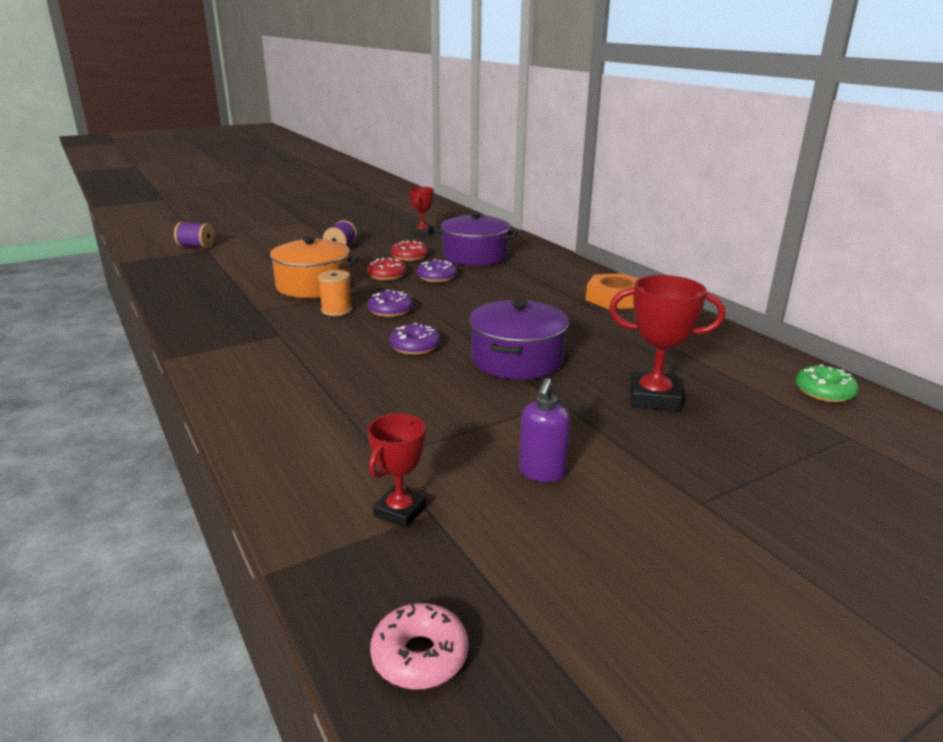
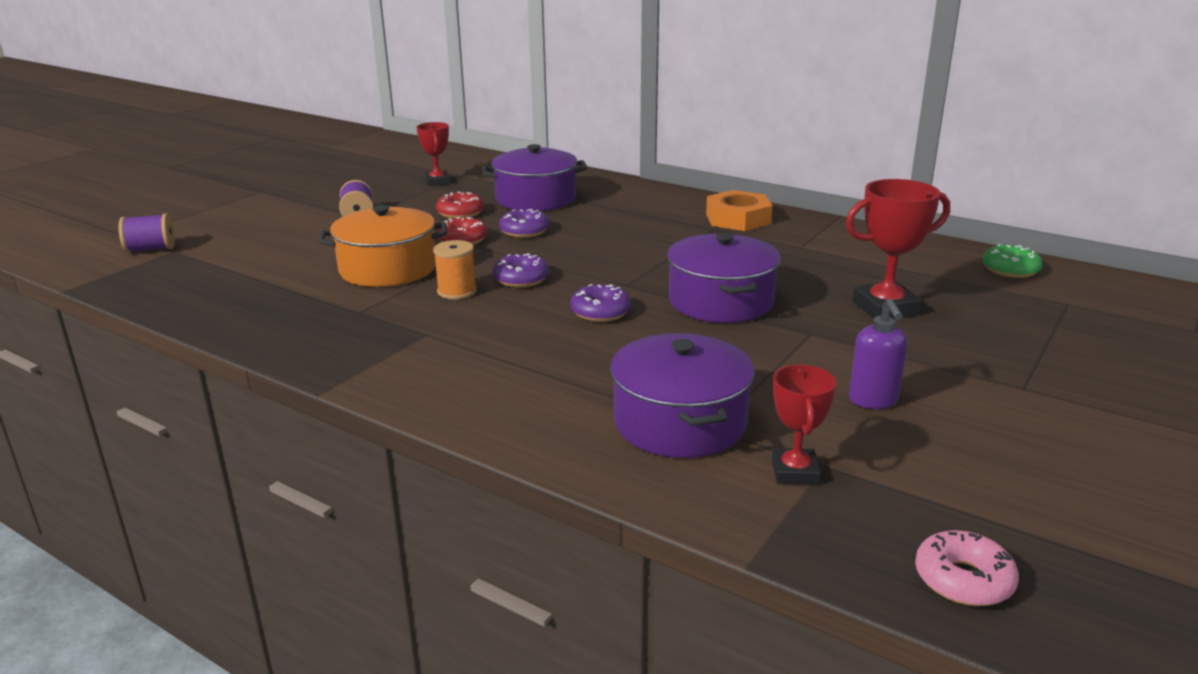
camera: 25 degrees left, 0 degrees up
(364, 445) = (680, 423): none -> purple pot

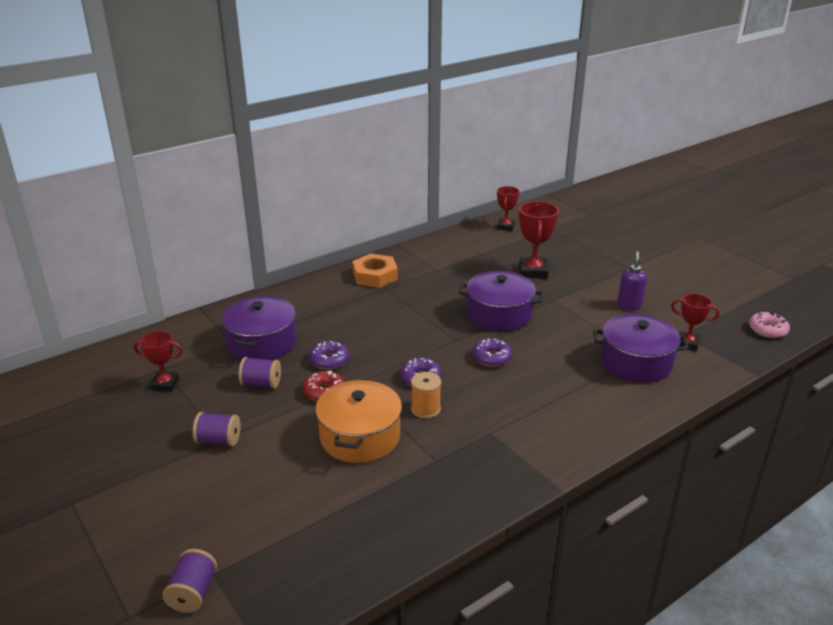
camera: 70 degrees left, 5 degrees up
(460, 213) = (261, 384): red donut -> purple spool
(873, 401) = (629, 305): purple soap dispenser -> purple soap dispenser turned 90 degrees counterclockwise
(1010, 270) = (505, 227): green donut -> red trophy

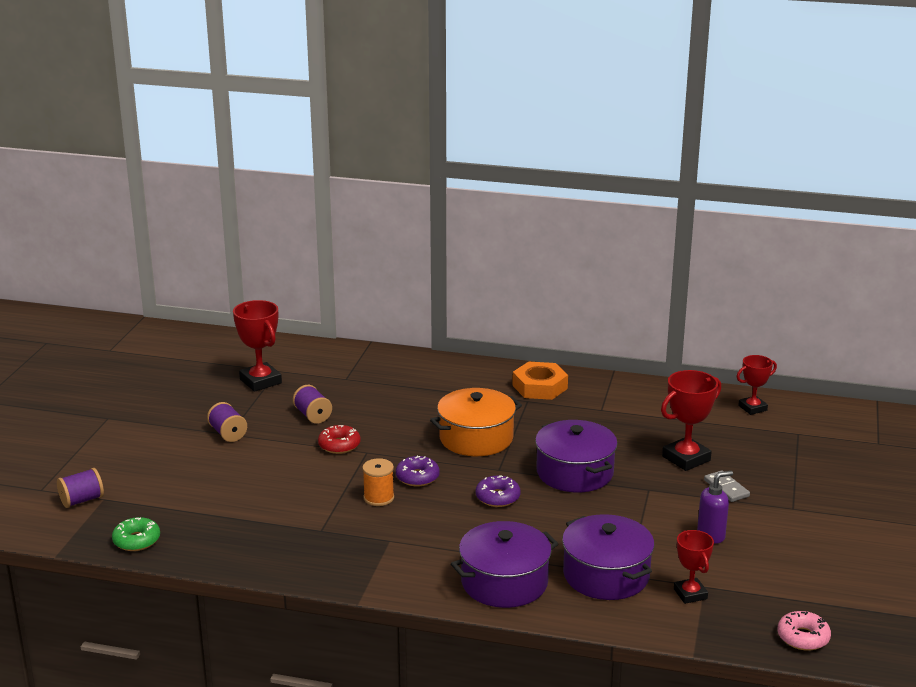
camera: 50 degrees right, 5 degrees down
(165, 384) = (260, 381): red trophy -> red trophy, size x1.56
(262, 343) = (363, 389): purple pot -> purple pot (504, 582)
(316, 585) = (136, 540): none -> green donut
(329, 360) = (382, 427): purple donut -> none
(360, 437) = (305, 485): orange pot -> orange pot (476, 438)
(582, 276) = (726, 488): none -> grey domino

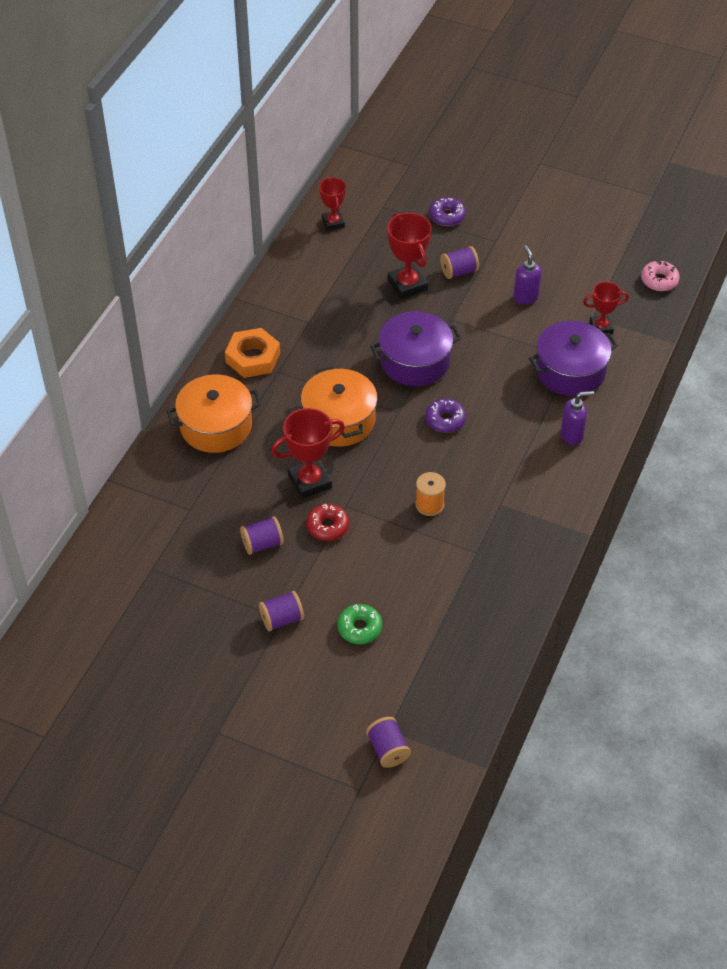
camera: 80 degrees left, 25 degrees up
(136, 540) = (470, 699): green donut -> green donut (359, 628)
(260, 381) = (172, 585): red trophy -> red trophy (309, 481)
(417, 477) = (400, 472): purple donut -> purple donut (447, 216)
(447, 379) = (216, 426): none -> orange pot
(504, 582) = (572, 435): purple pot -> purple soap dispenser
(726, 488) = (459, 271): grey domino -> purple spool

